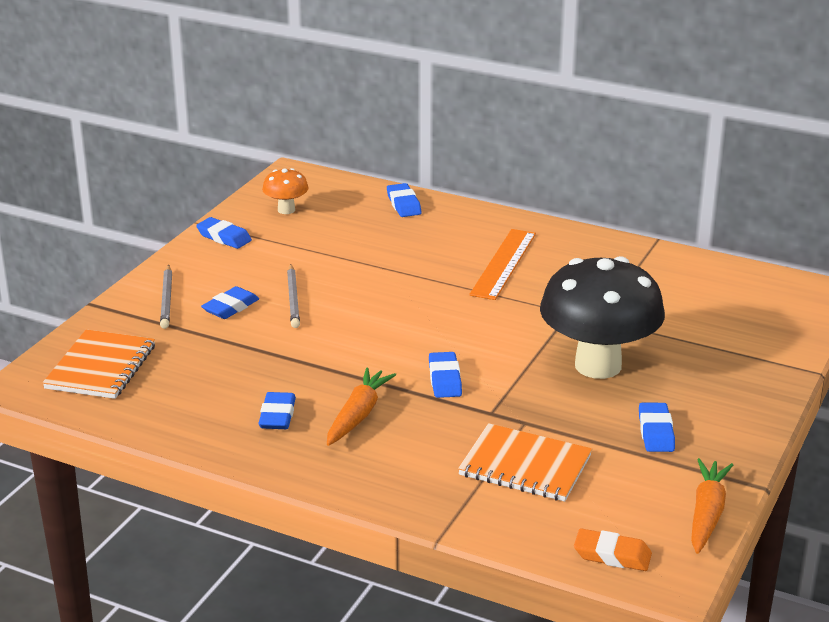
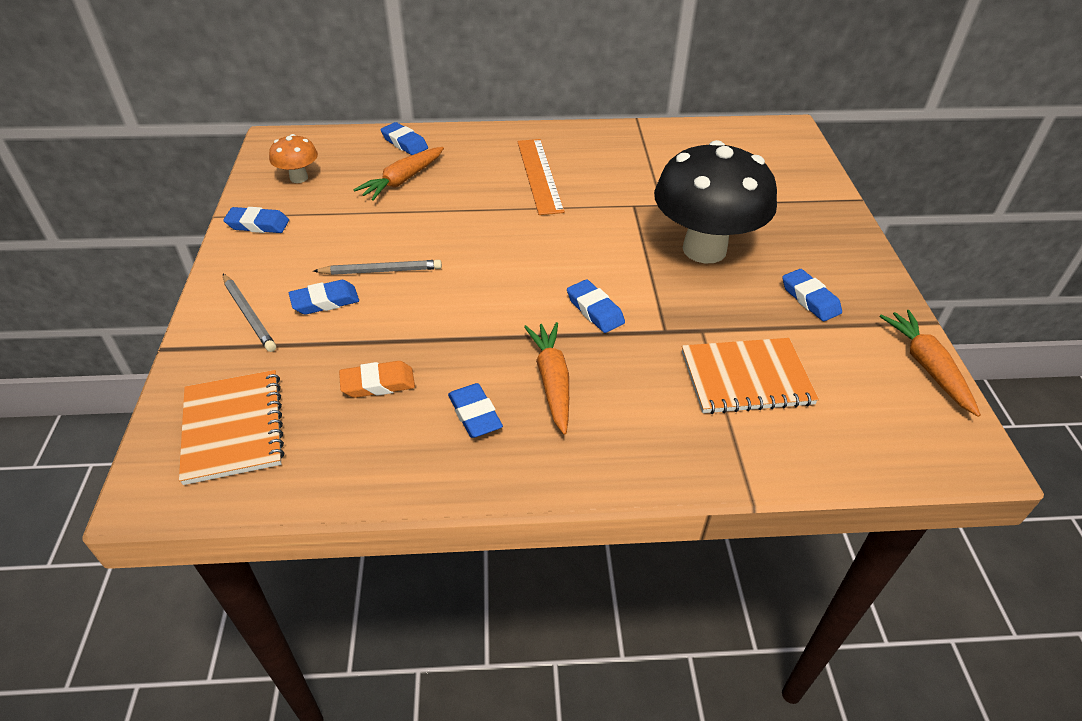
camera: 30 degrees left, 15 degrees up
(230, 307) = (325, 301): blue eraser -> blue eraser turned 60 degrees clockwise
(293, 299) = (381, 271): grey pencil -> grey pencil turned 60 degrees counterclockwise
(374, 235) = (403, 180): none -> orange carrot
(612, 555) = (906, 447): orange eraser -> orange eraser (378, 384)

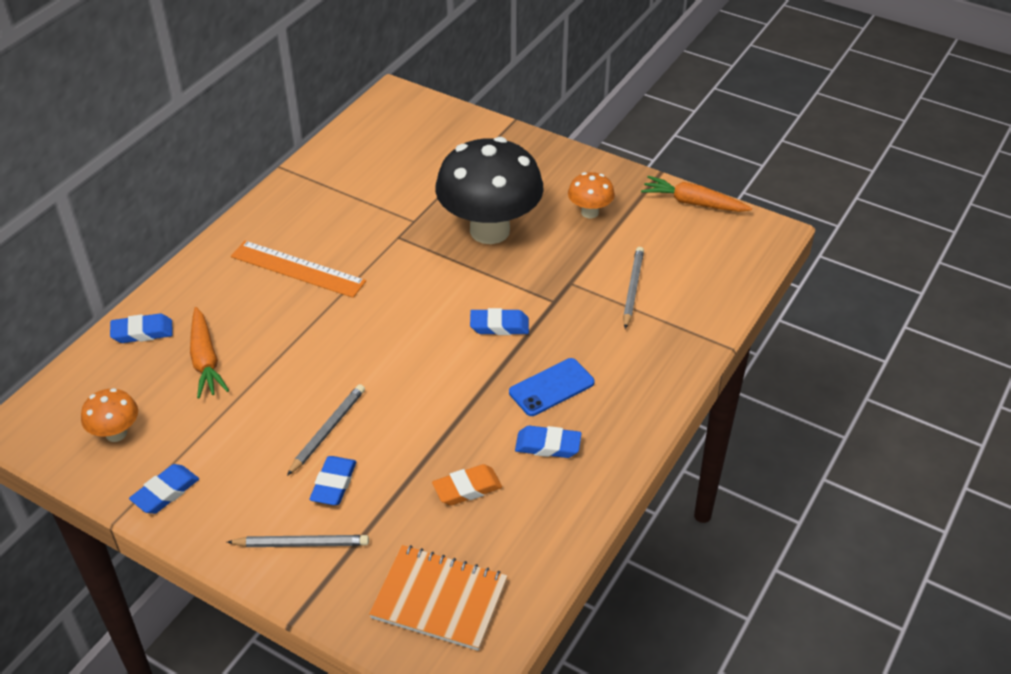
camera: 55 degrees left, 0 degrees up
(378, 384) = (467, 488): orange eraser -> orange eraser turned 45 degrees clockwise
(552, 381) = (551, 387): orange carrot -> blue phone
(746, 378) = (632, 288): orange notebook -> grey pencil
(810, 299) = (590, 212): blue eraser -> orange mushroom

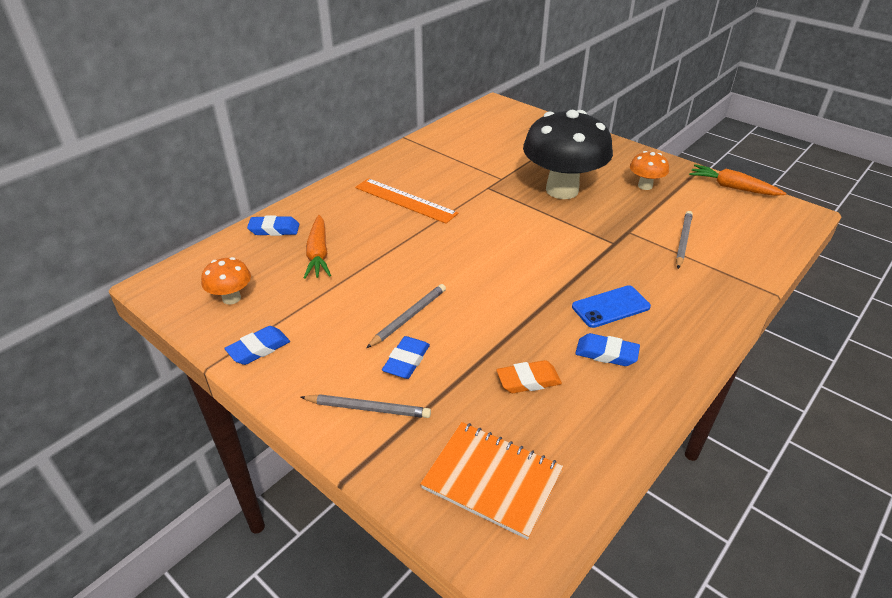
camera: 10 degrees right, 5 degrees down
(499, 326) = (566, 256): blue eraser -> none

